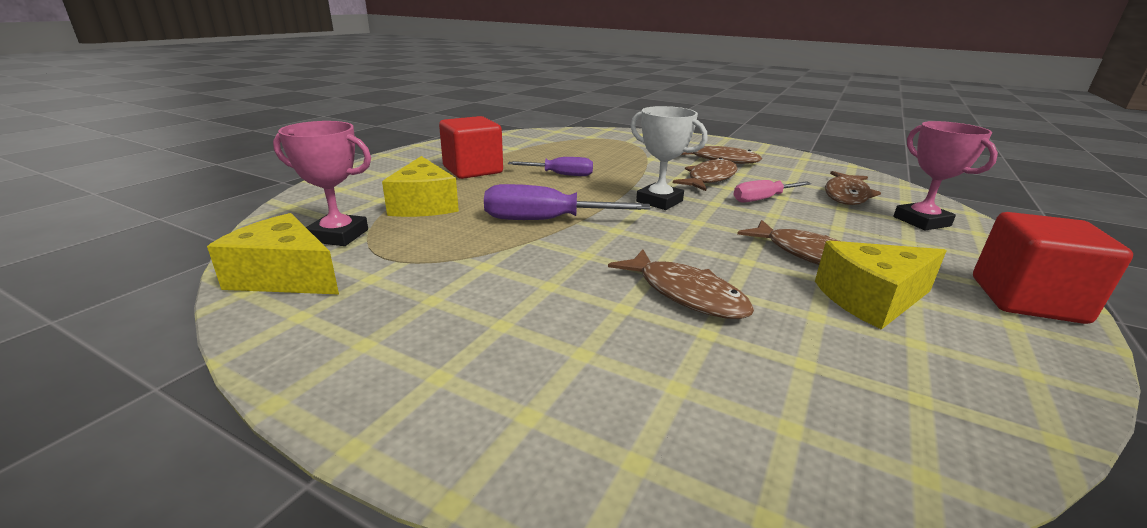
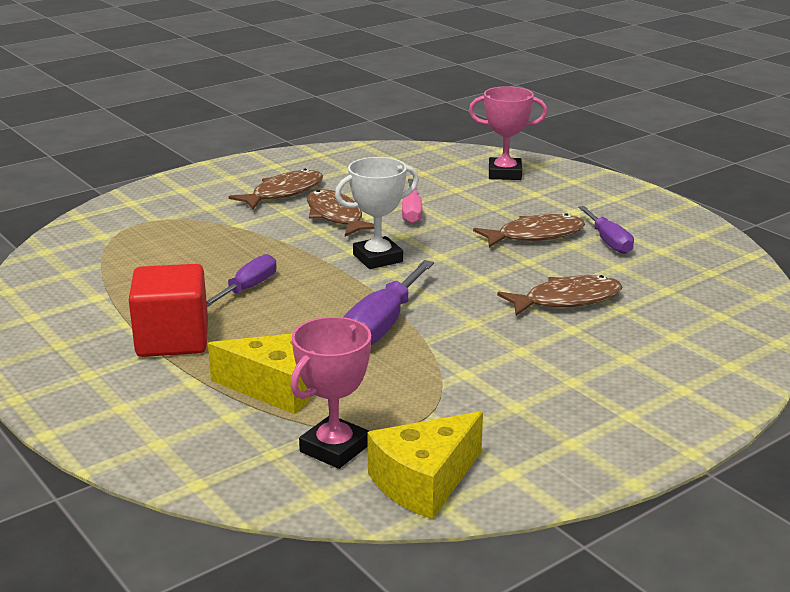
camera: 65 degrees left, 0 degrees up
(846, 195) = (431, 176): brown fish -> none
(871, 299) = (608, 242): yellow cheese -> purple screwdriver
(1026, 300) = (633, 198): red cube -> none

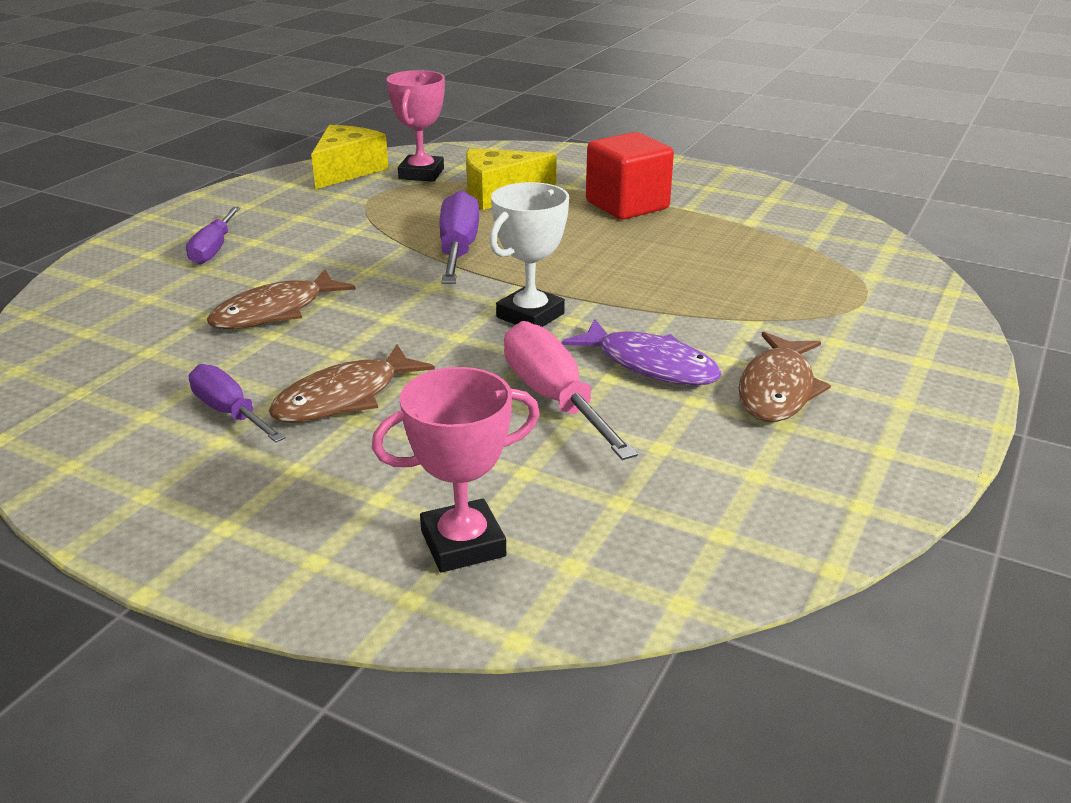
camera: 155 degrees right, 5 degrees up
(248, 288) = (627, 255): purple screwdriver -> purple screwdriver (213, 249)
(336, 216) = (650, 365): brown fish -> purple fish
(411, 212) = (554, 398): pink screwdriver -> pink screwdriver, size x1.53

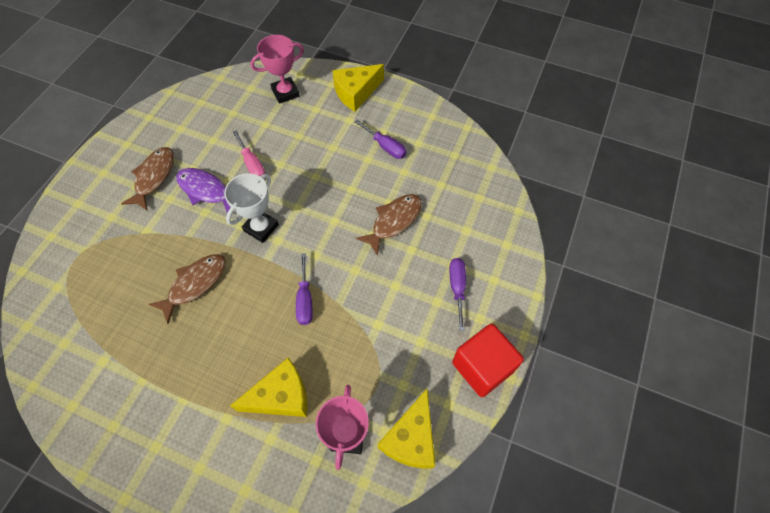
camera: 175 degrees right, 30 degrees up
(247, 531) = (356, 93): none -> yellow cheese
(344, 398) = (341, 158): brown fish -> brown fish (195, 284)
(458, 250) = (305, 300): purple screwdriver -> purple screwdriver, size x0.65
(554, 398) = (252, 164): pink screwdriver -> pink screwdriver, size x0.65
(627, 205) = (186, 382): red cube -> red cube (482, 367)

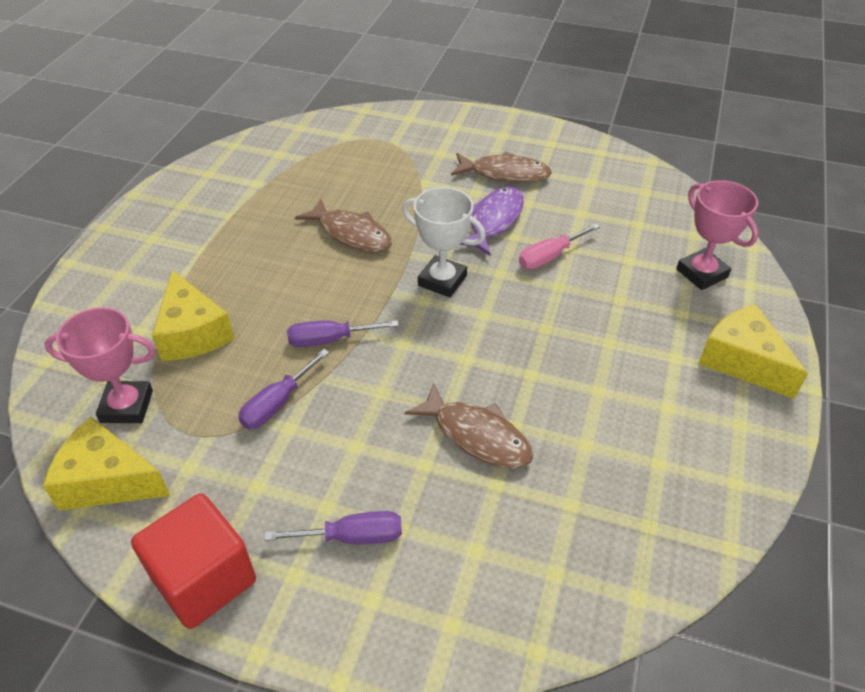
camera: 85 degrees right, 15 degrees down
(385, 147) = (633, 413): purple screwdriver -> purple screwdriver (277, 403)

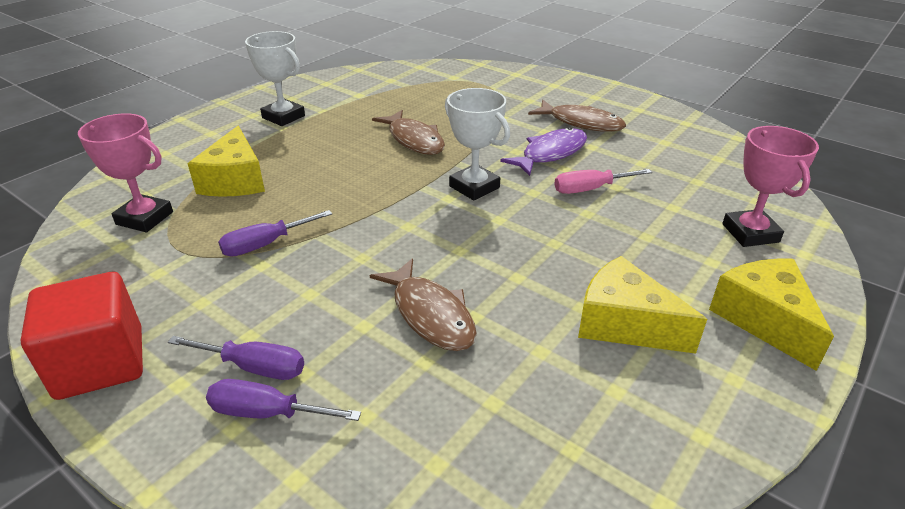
camera: 20 degrees right, 10 degrees down
(108, 481) = (87, 266): yellow cheese -> yellow cheese (624, 324)
(190, 233) = (283, 117): none -> white trophy
(329, 340) = (343, 209): purple screwdriver -> purple screwdriver (267, 413)

